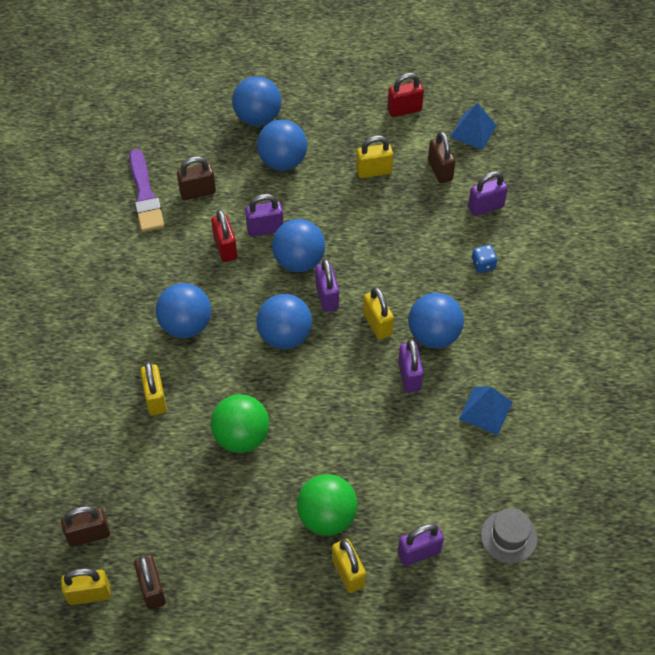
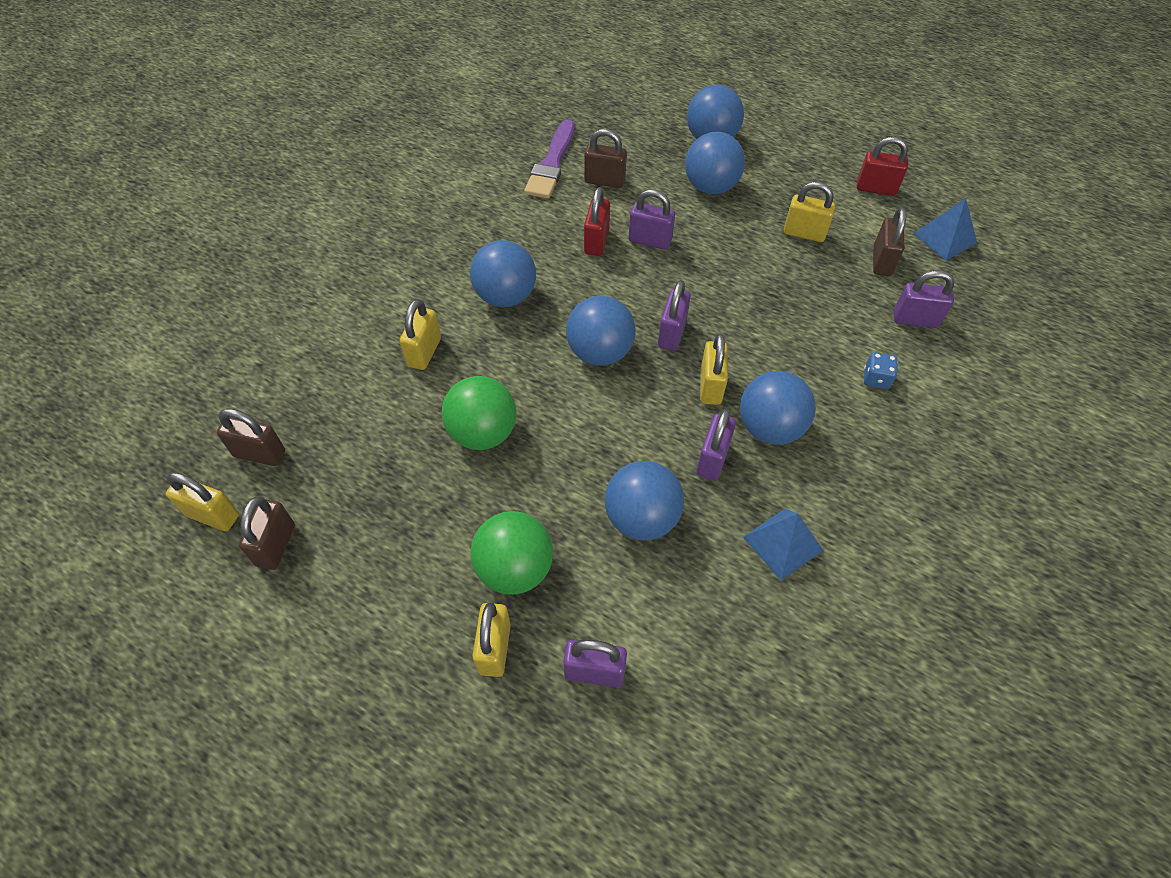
camera: 30 degrees right, 0 degrees up
(299, 261) = (665, 285): blue ball -> blue ball (641, 518)
(508, 537) = (720, 716): grey hat -> none

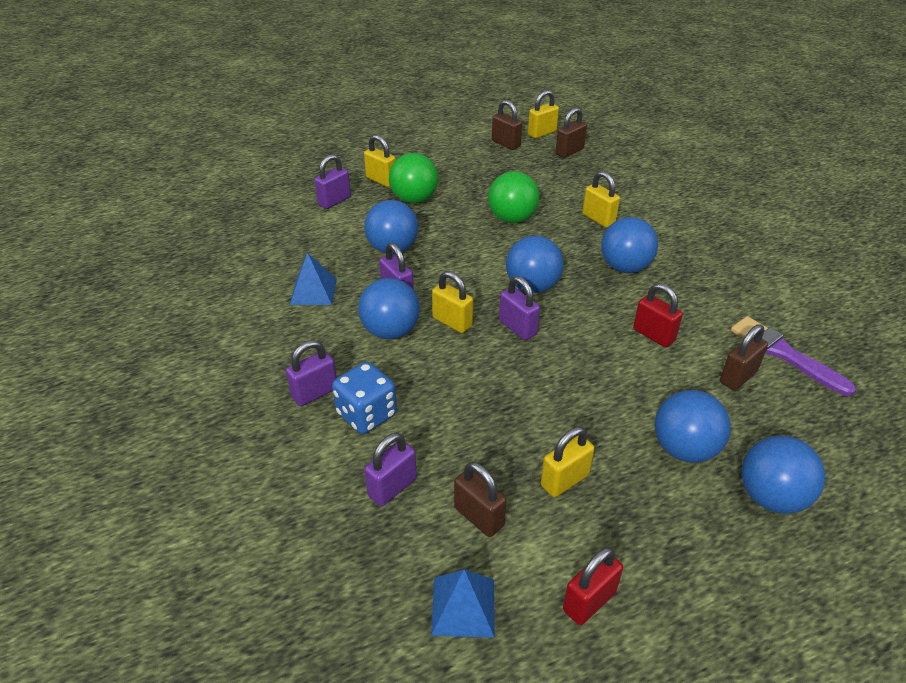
camera: 125 degrees right, 15 degrees down
(650, 241) = (632, 366): purple padlock -> purple padlock (315, 393)
(876, 379) = (366, 414): blue dice -> blue dice, size x1.83

